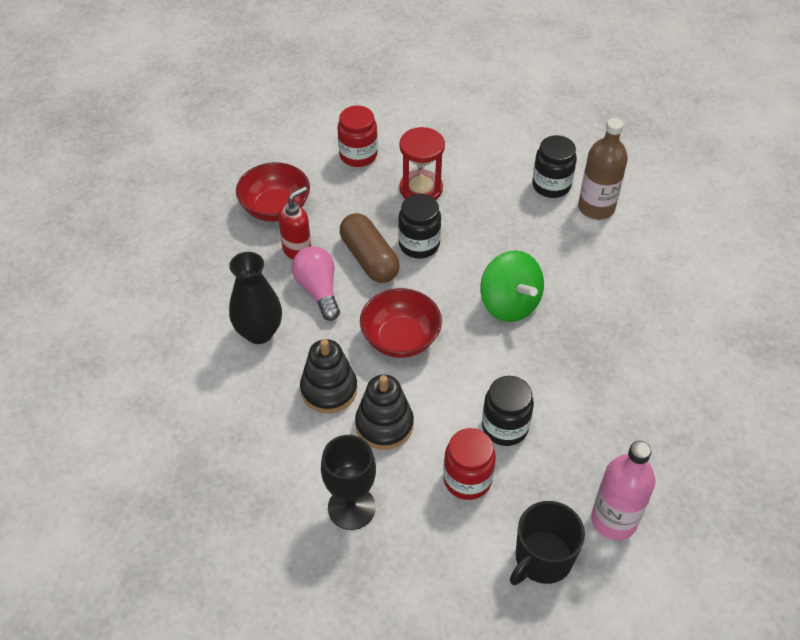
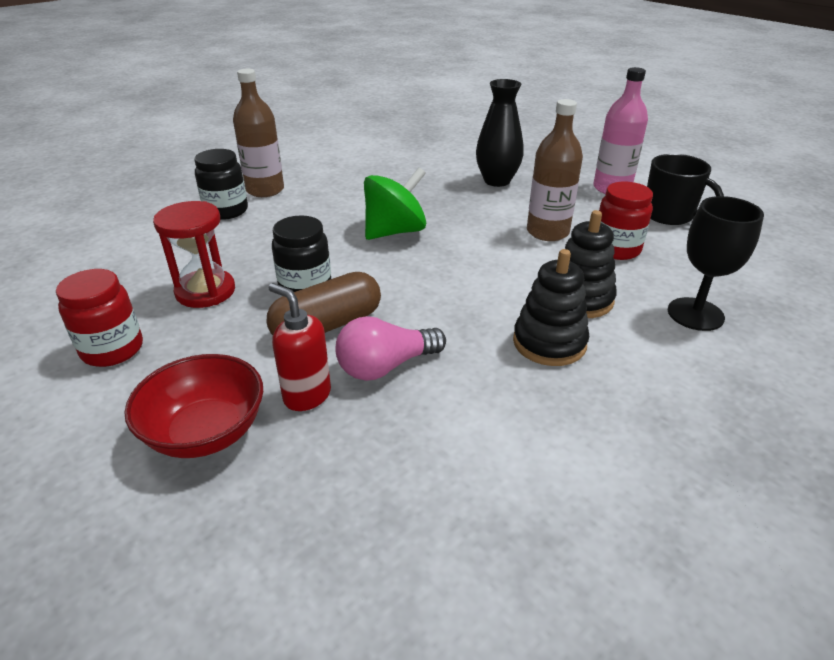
camera: 95 degrees left, 15 degrees down
(259, 332) = (474, 419): black vase -> black vase (497, 181)
(400, 339) = (456, 294): red bowl -> none
(505, 427) = (547, 232): black jar -> brown bottle

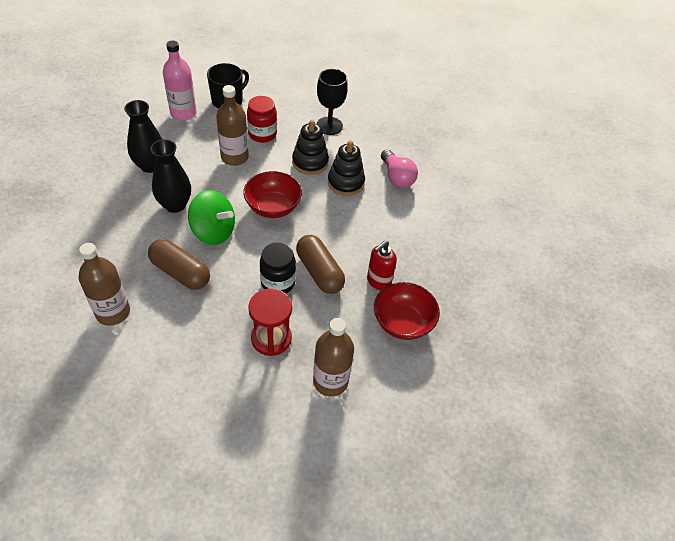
camera: 90 degrees left, 15 degrees up
(112, 350) = (330, 381): red jar -> brown bottle
(226, 211) = (146, 338): black jar -> none
(322, 218) = (180, 272): none -> brown capsule
(386, 366) = (358, 248): pink light bulb -> pink light bulb (396, 177)
(395, 231) = (213, 231): green spinning top -> green spinning top turned 150 degrees clockwise
(435, 202) = (175, 205): none -> black vase
(457, 272) = (273, 207): none -> red bowl

